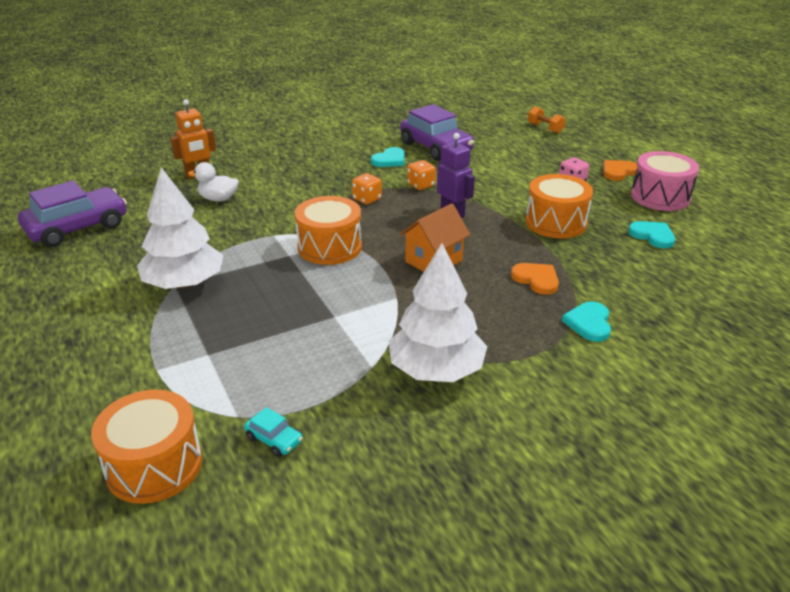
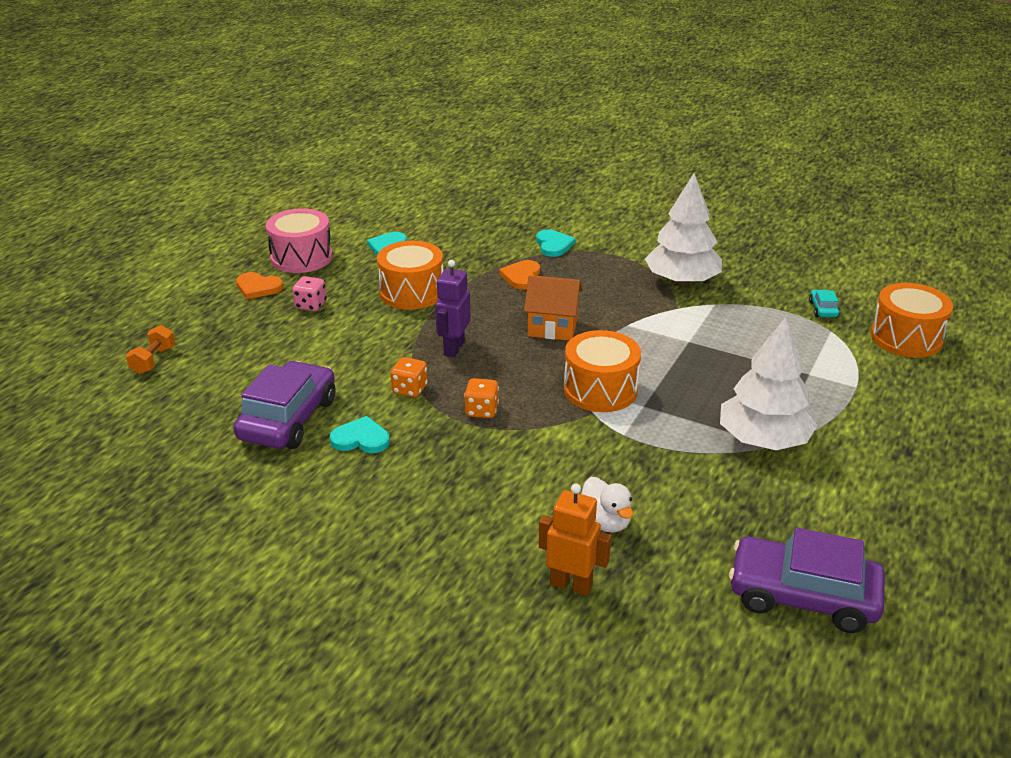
camera: 125 degrees left, 0 degrees up
(589, 323) = (553, 245): turquoise heart -> turquoise heart turned 75 degrees counterclockwise

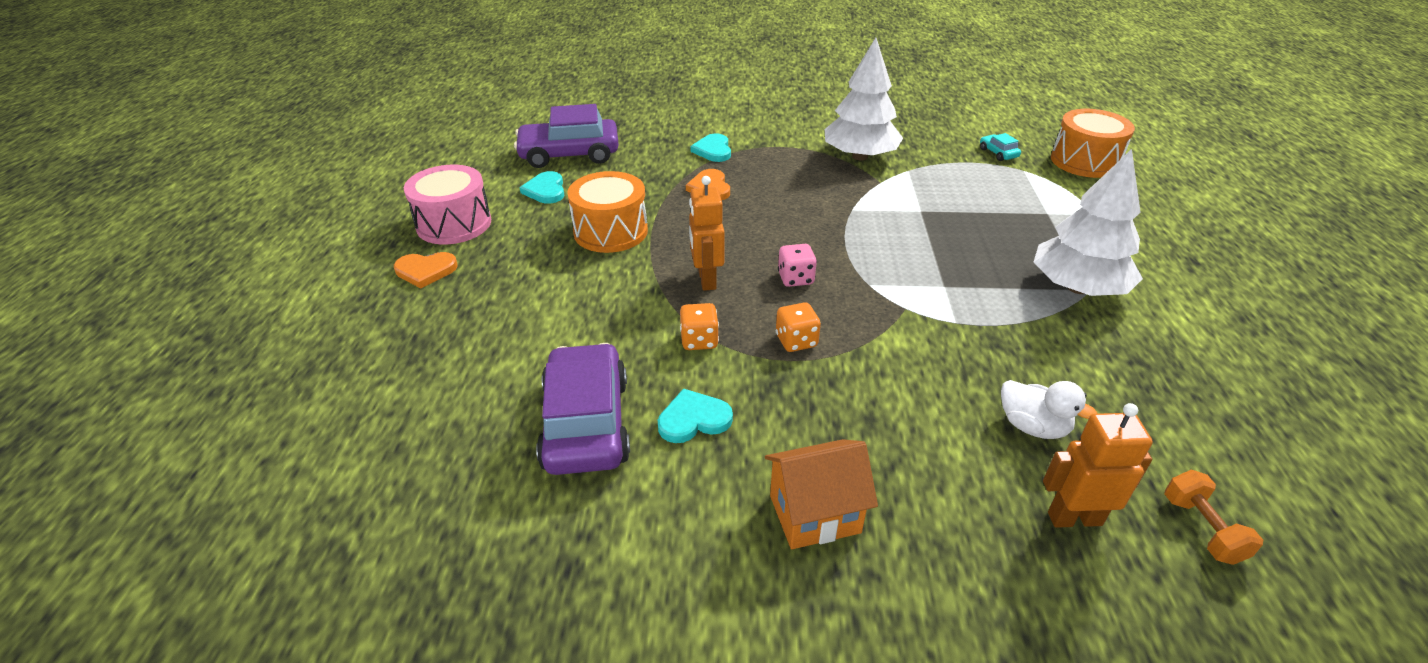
camera: 25 degrees left, 5 degrees up
(153, 360) = (348, 401): orange dumbbell -> orange dumbbell (1202, 529)
(311, 305) = (506, 275): pink dice -> pink dice (795, 278)
(453, 348) = (706, 280): purple robot -> orange robot
(552, 328) = (786, 231): orange house -> orange house (814, 514)
(553, 245) = (713, 150): turquoise heart -> turquoise heart turned 150 degrees counterclockwise
(600, 390) = (890, 282): orange drum -> none
(802, 596) = (1277, 440): purple car -> purple car (569, 154)

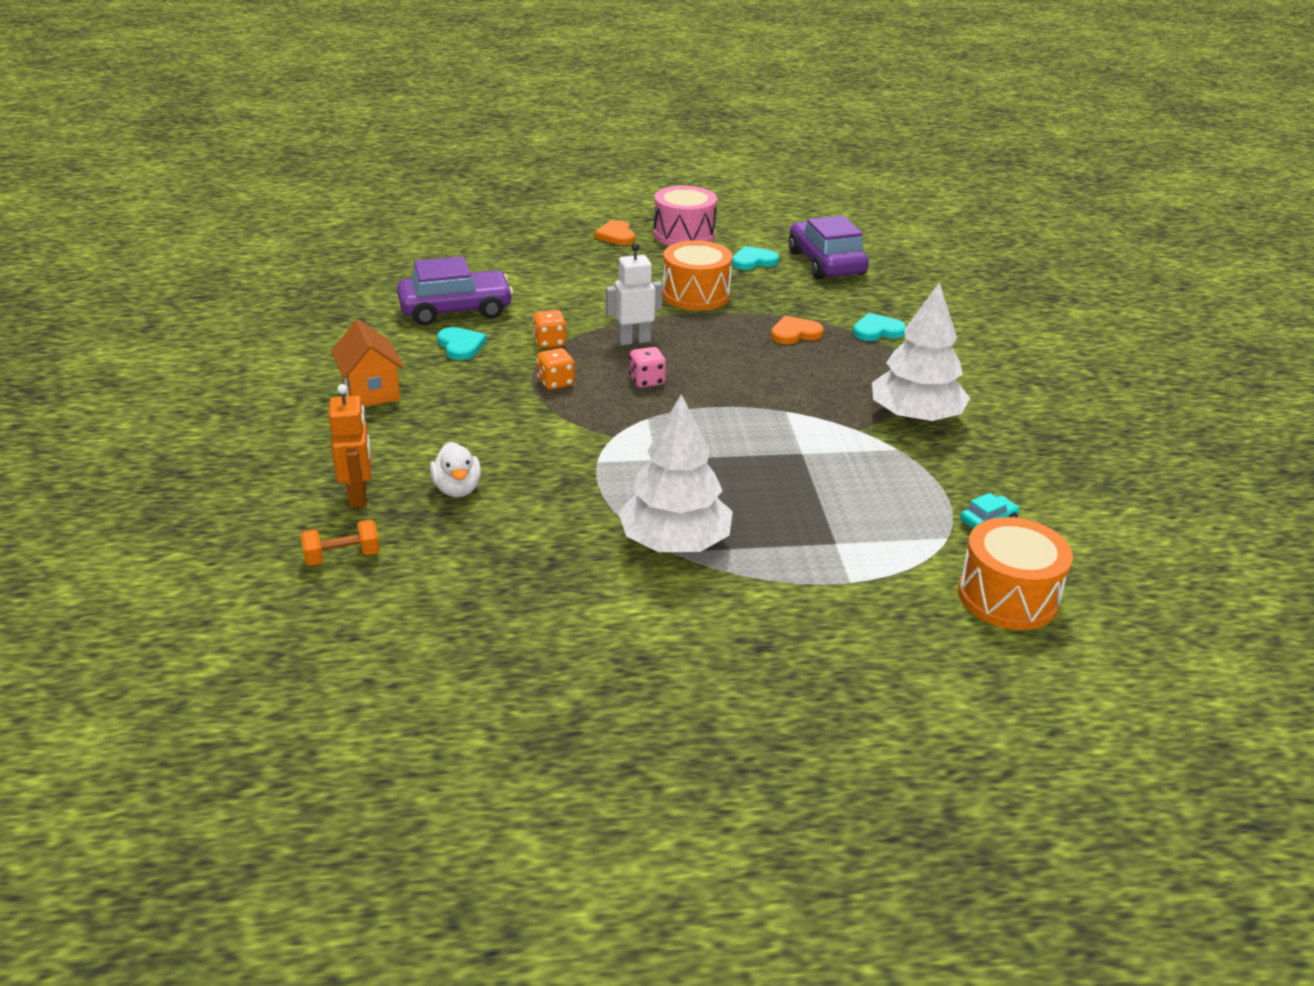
camera: 80 degrees right, 5 degrees down
(706, 280) = (633, 341): orange robot -> white robot
(1032, 426) = (457, 489): white duck -> white duck turned 45 degrees counterclockwise

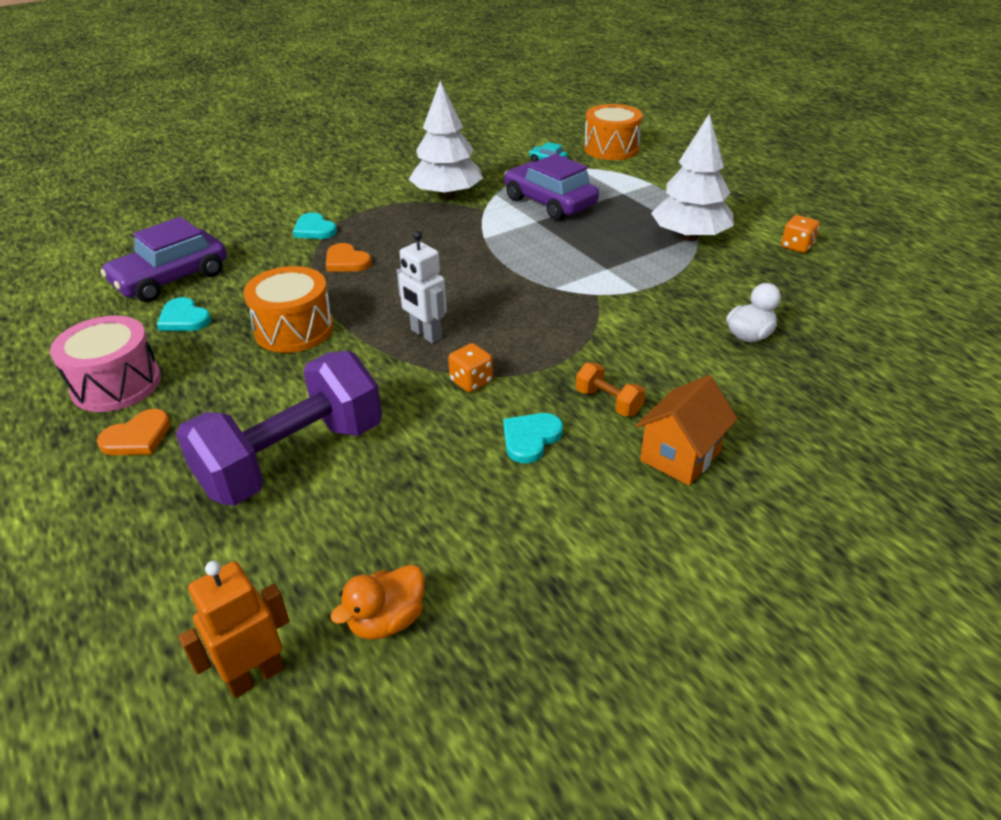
camera: 115 degrees left, 5 degrees up
(342, 557) = (886, 351): orange dumbbell -> orange dumbbell (608, 402)
(359, 497) = (823, 378): orange robot -> orange robot (255, 675)
(383, 274) = (387, 620): none -> orange duck
(456, 310) = (449, 483): purple car -> purple car (549, 202)
(540, 272) = (293, 458): none -> purple dumbbell
(555, 383) = (545, 349): orange dice -> orange dice (796, 246)
(647, 381) = (496, 305): pink dice -> none

